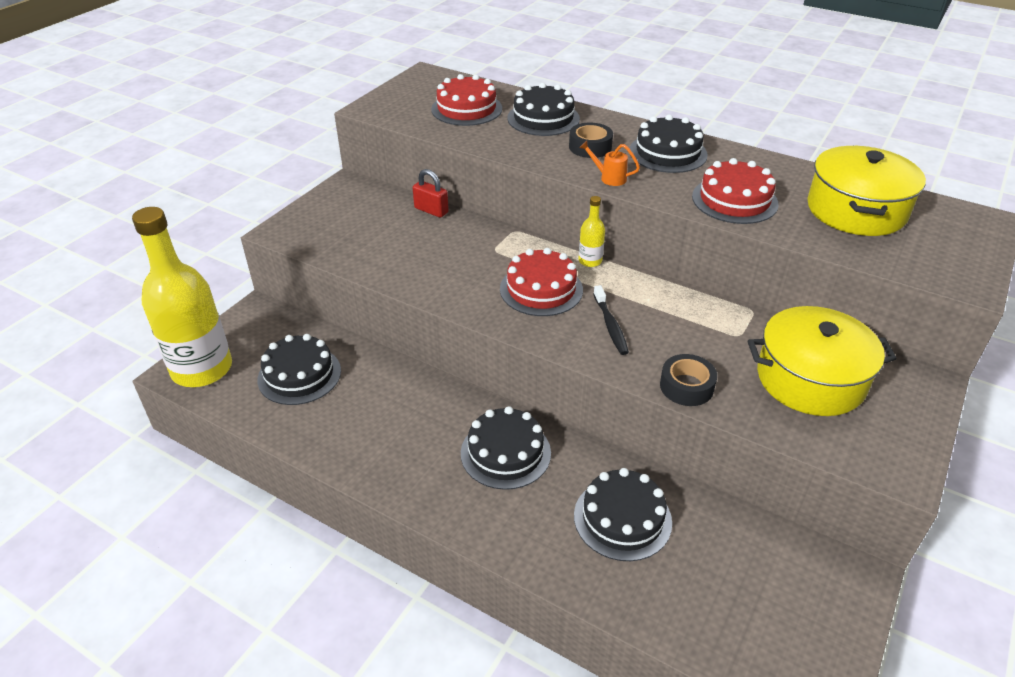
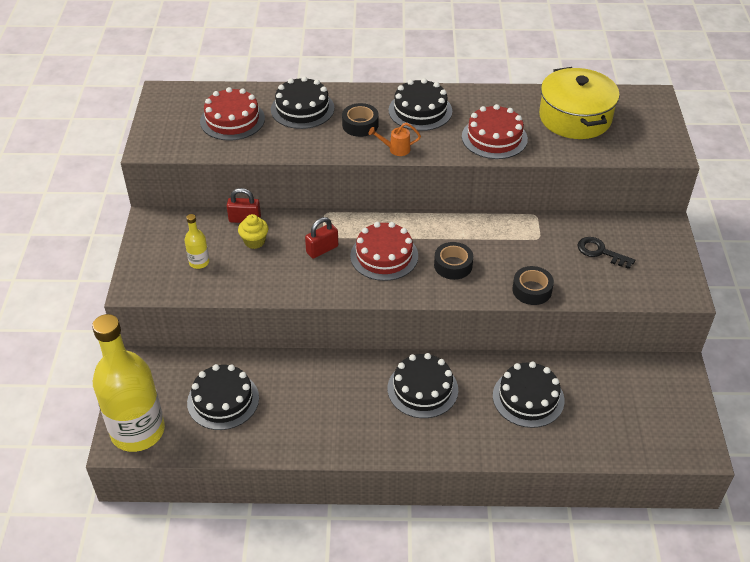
camera: 30 degrees left, 5 degrees up
(422, 231) = (254, 241): none -> yellow cupcake
(481, 261) = (322, 249): none -> red padlock
(590, 261) = (401, 218): yellow bottle -> yellow bottle (199, 262)
(610, 326) = (453, 265): black toothbrush -> black tape
(810, 379) = (600, 252): yellow pot -> black key

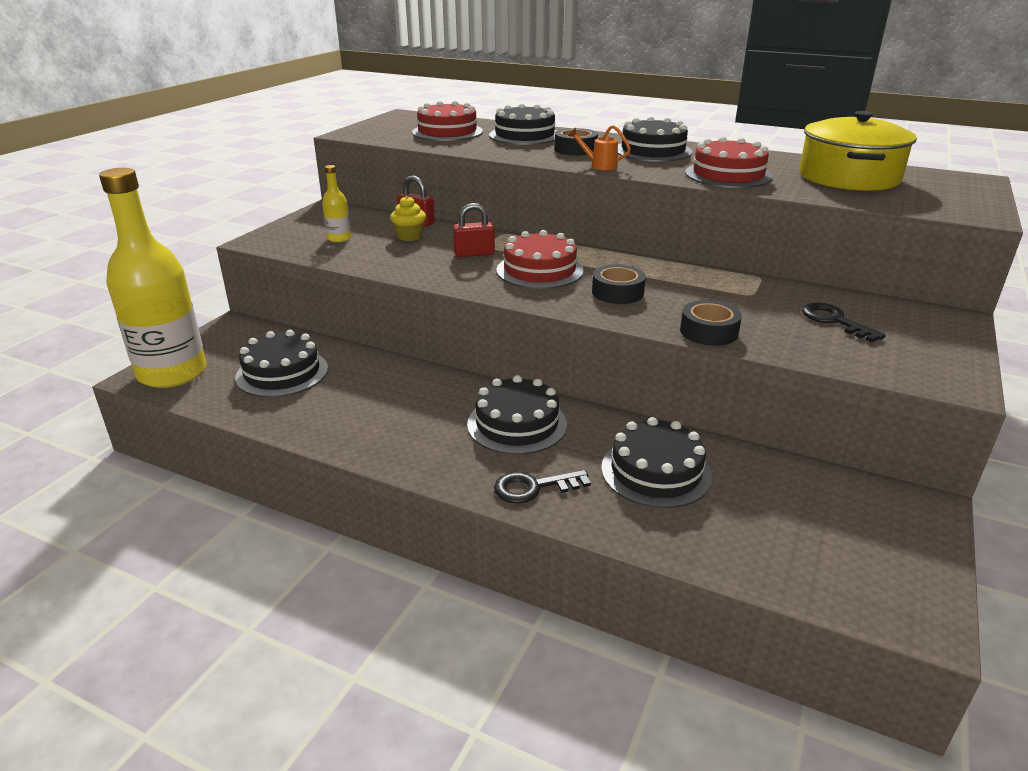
camera: 25 degrees right, 15 degrees down
(465, 438) = (534, 487): none -> black key

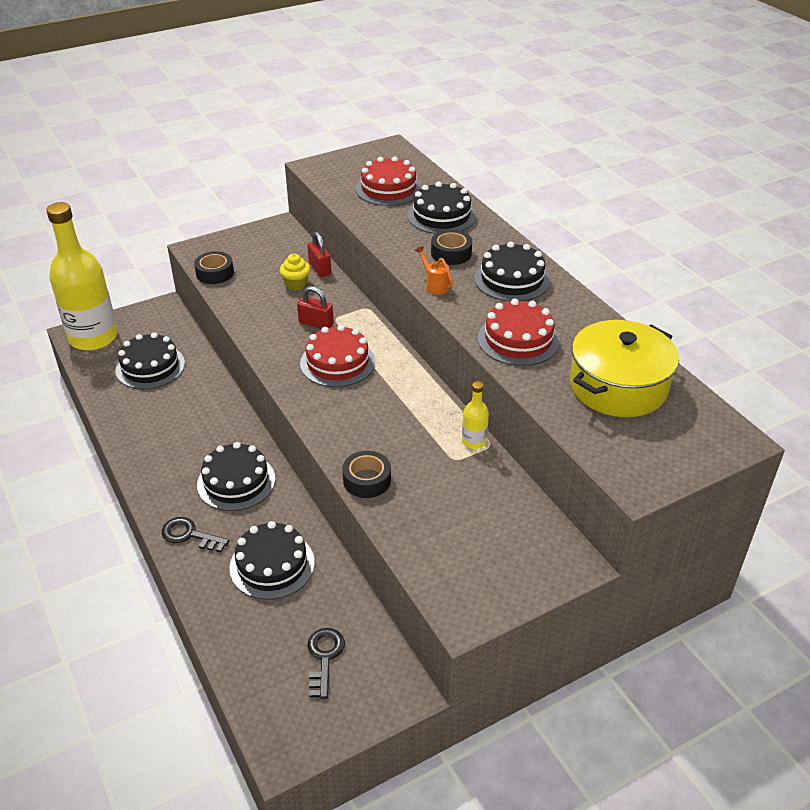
camera: 35 degrees right, 10 degrees up
(339, 238) = (248, 267): yellow bottle -> yellow bottle (474, 441)
(617, 292) = (360, 411): black tape -> black tape (215, 273)
(835, 321) = (473, 517): black key -> black key (324, 657)

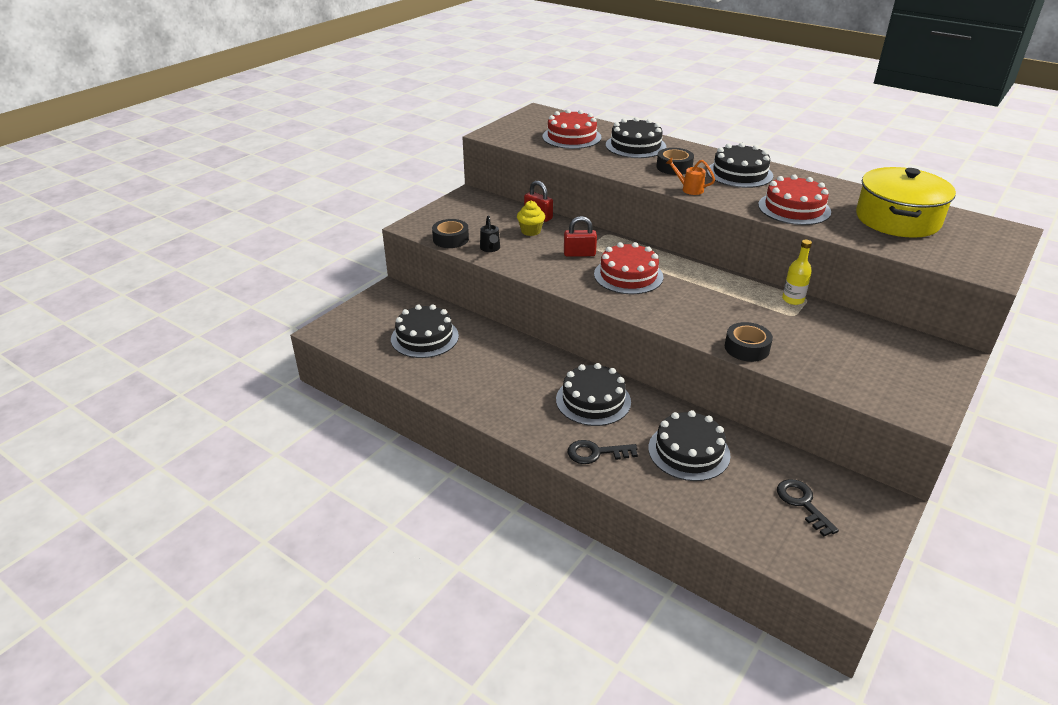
camera: 25 degrees left, 5 degrees down
(93, 337) = (346, 329): yellow bottle -> none
(239, 294) = (490, 249): none -> black watering can

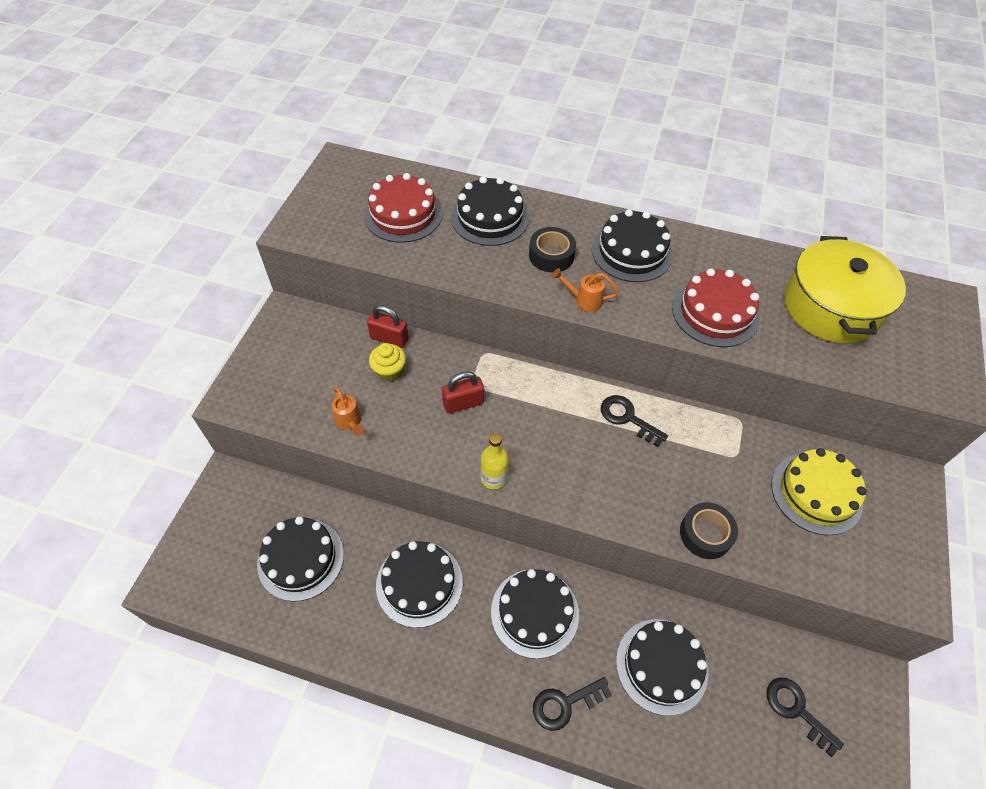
camera: 20 degrees left, 20 degrees up
(451, 239) = (292, 415): black tape -> none
(490, 249) = (350, 422): black watering can -> orange watering can
(508, 367) = (419, 583): none -> black cake
(628, 275) = (534, 431): red cake -> none
(708, 281) = (627, 418): none -> black key
(793, 299) = (727, 427): yellow bottle -> yellow bottle (493, 478)
(857, 345) = (816, 493): none -> yellow cake

